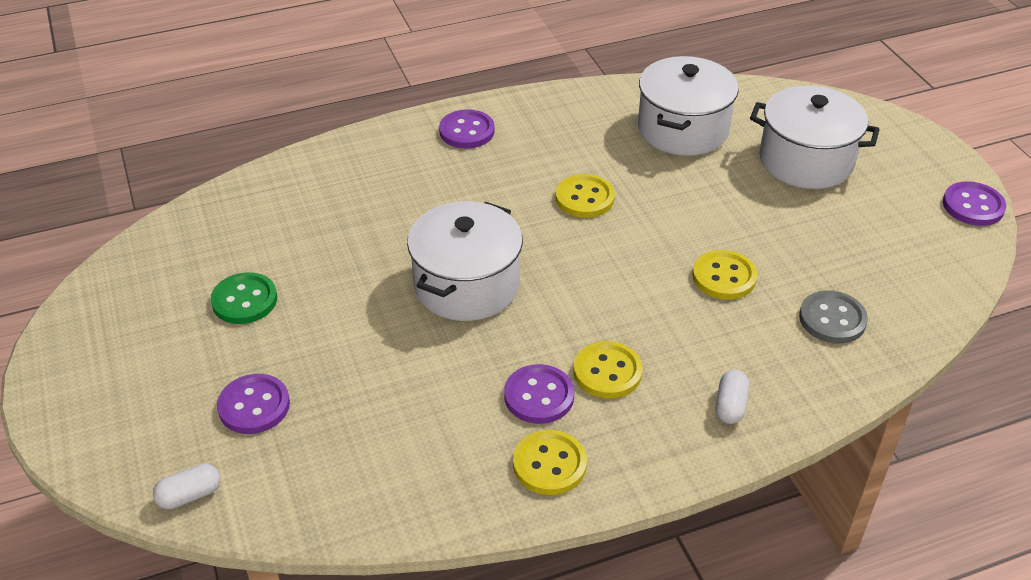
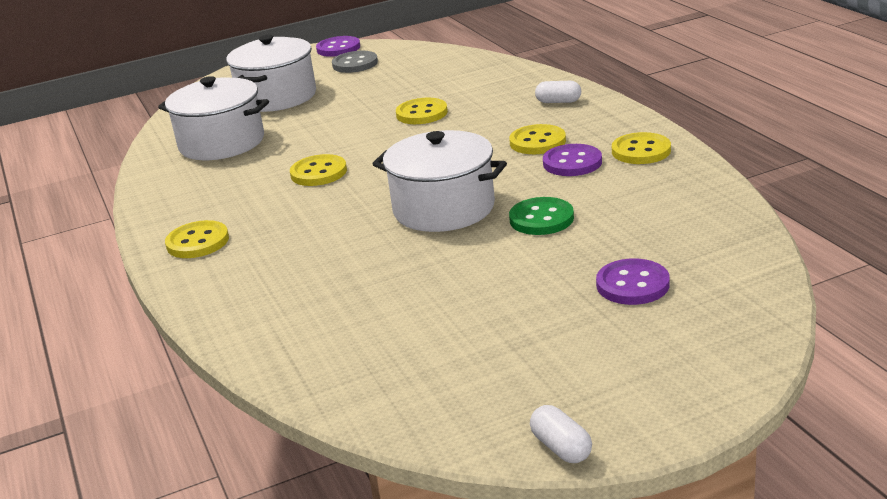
camera: 90 degrees left, 15 degrees down
(189, 495) = (756, 294): white capsule -> white capsule (561, 448)
(244, 300) = (484, 322): green button -> green button (541, 219)
(467, 131) = (197, 242): purple button -> yellow button
(832, 319) = (463, 79): grey button -> grey button (355, 64)

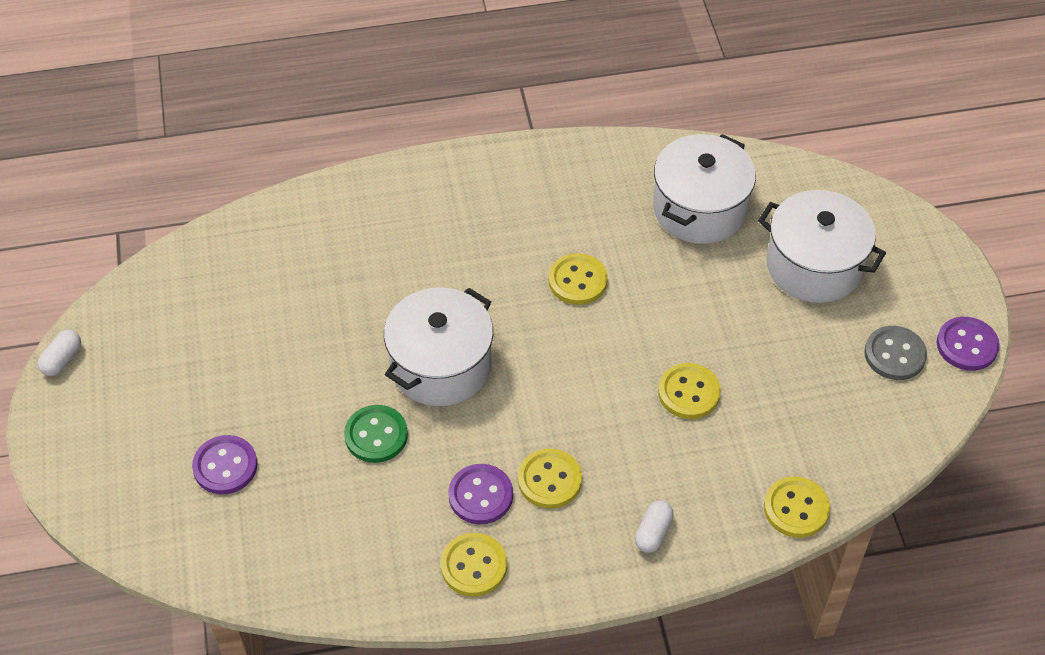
camera: 100 degrees right, 25 degrees up
(197, 242) = (480, 182): yellow button -> yellow button (796, 508)
(561, 448) = (62, 359): white capsule -> white capsule turned 45 degrees counterclockwise

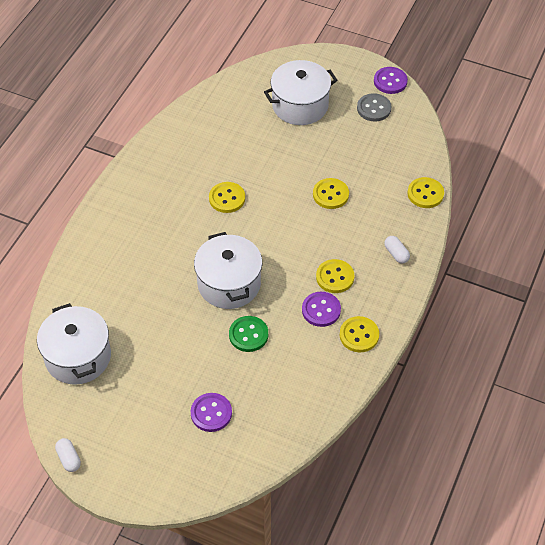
camera: 55 degrees left, 0 degrees up
(699, 209) = (227, 126): white pot -> white pot (78, 357)

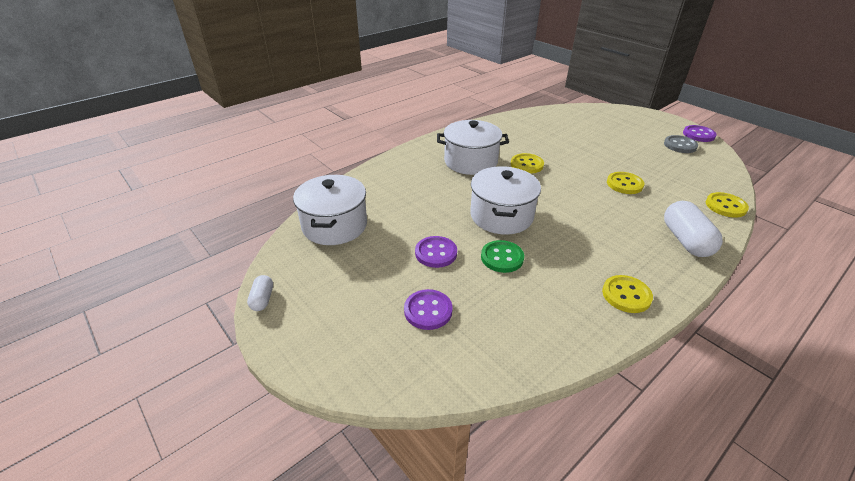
camera: 25 degrees right, 15 degrees down
(300, 105) = (612, 131): white pot -> white pot (470, 161)
(321, 310) = (588, 261): purple button -> purple button (436, 253)
(335, 277) = (611, 240): yellow button -> none
(396, 254) = (685, 240): white capsule -> white capsule, size x1.94

